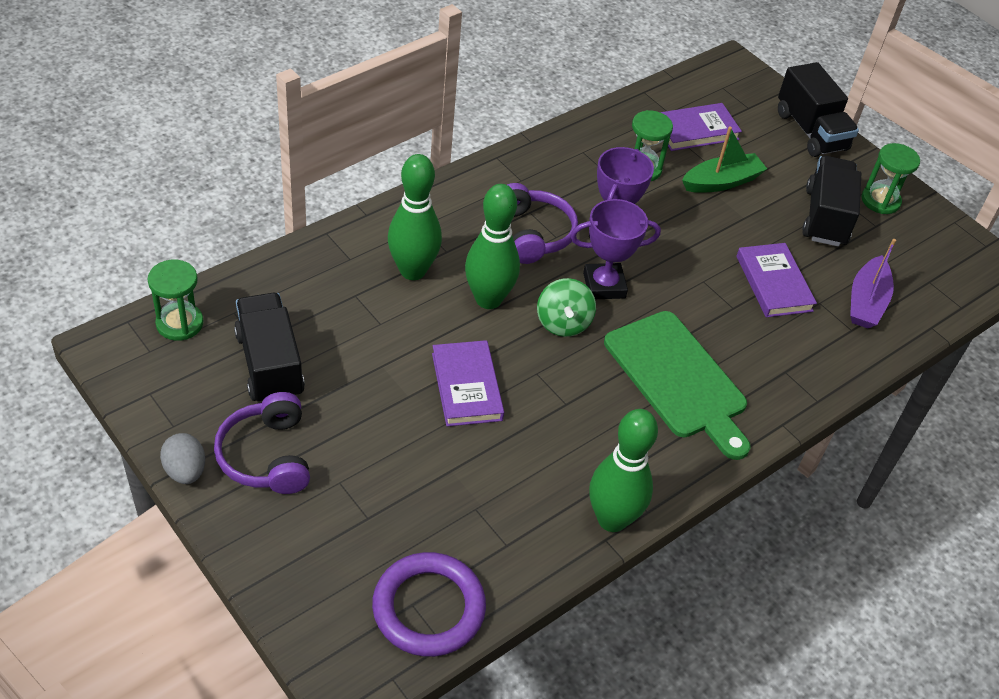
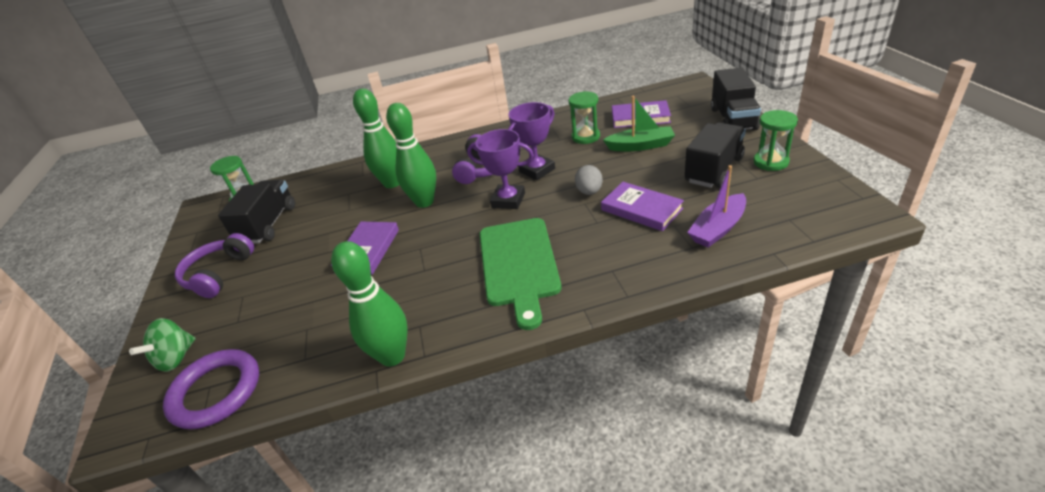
camera: 35 degrees right, 10 degrees down
(185, 471) = (171, 275): grey egg -> grey egg (589, 192)
(563, 323) = (462, 220): green spinning top -> green spinning top (176, 358)
(774, 283) = (641, 209): purple book -> purple book turned 60 degrees counterclockwise

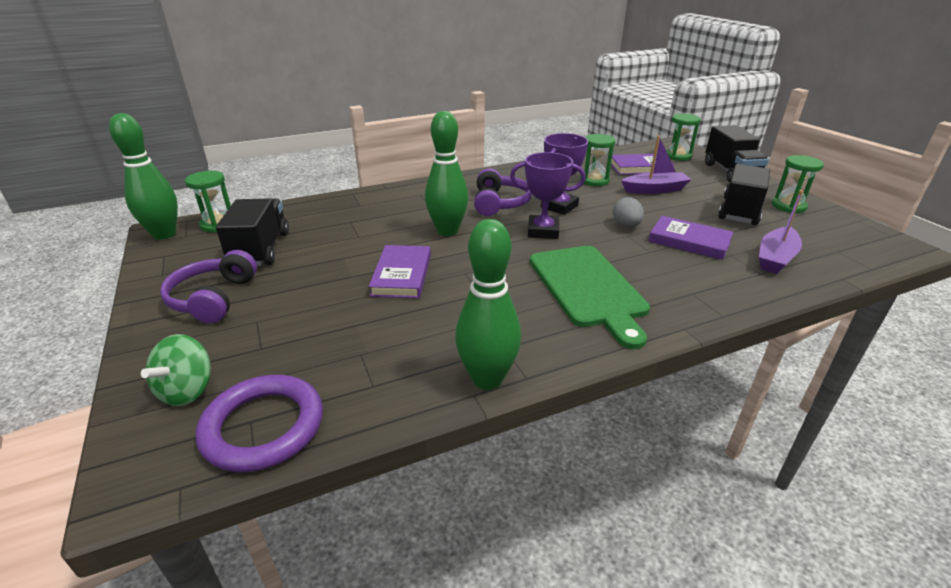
camera: 15 degrees left, 5 degrees down
(392, 183) = (400, 213): green bowling pin -> green bowling pin (164, 234)
(640, 146) = (655, 189): green boat -> purple boat
(688, 100) = (677, 156): none -> green hourglass

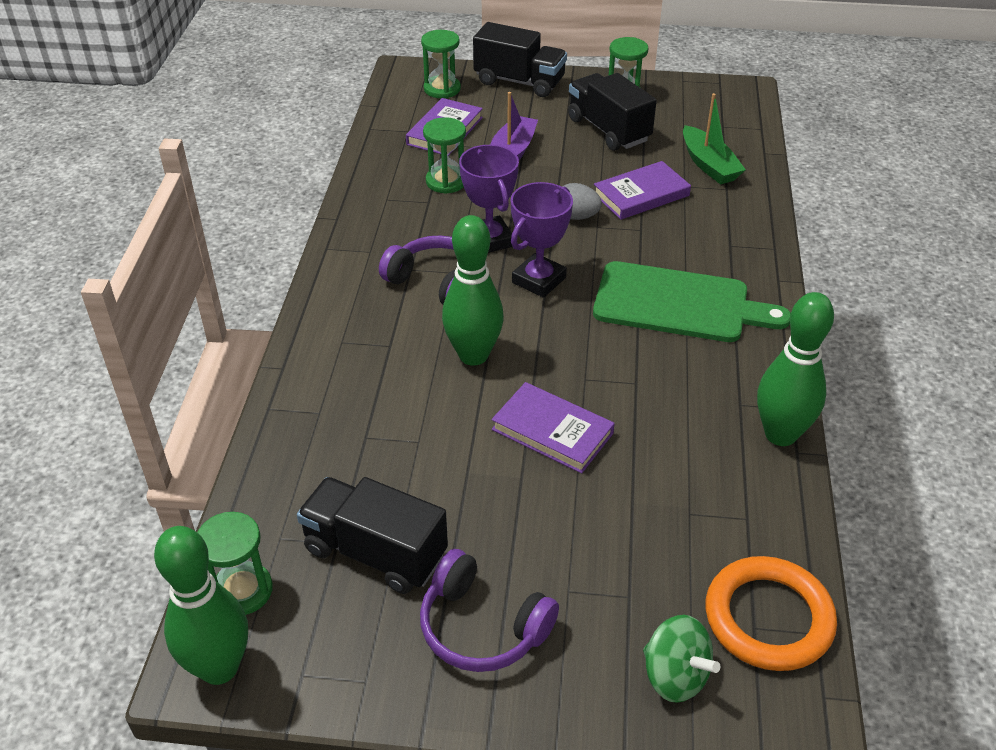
camera: 60 degrees left, 10 degrees up
(263, 427) = (768, 618): purple ring -> orange ring
(775, 258) = (709, 165): purple boat -> green boat

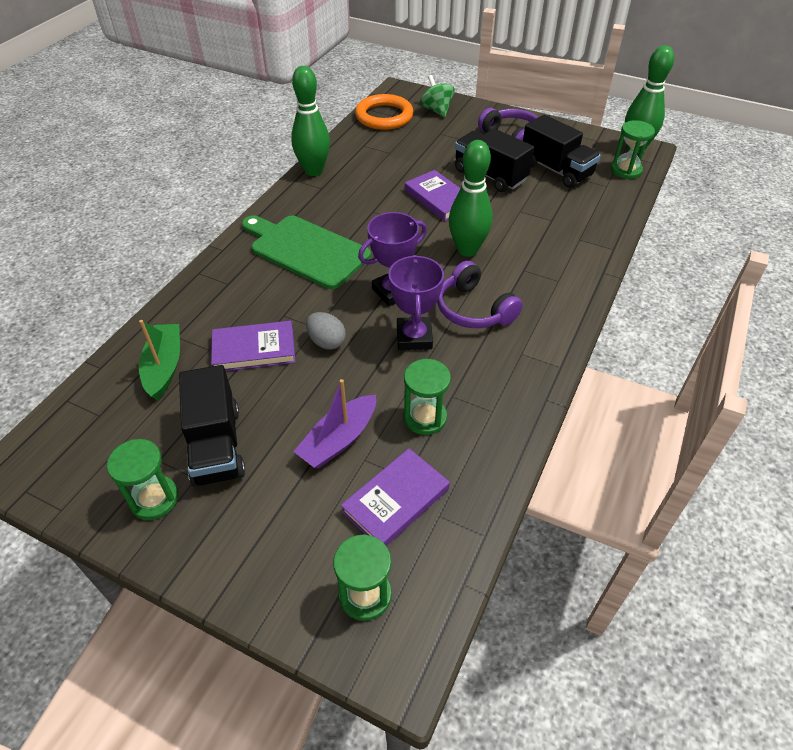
camera: 160 degrees left, 5 degrees up
(519, 82) = (256, 576): black truck -> black truck (490, 175)

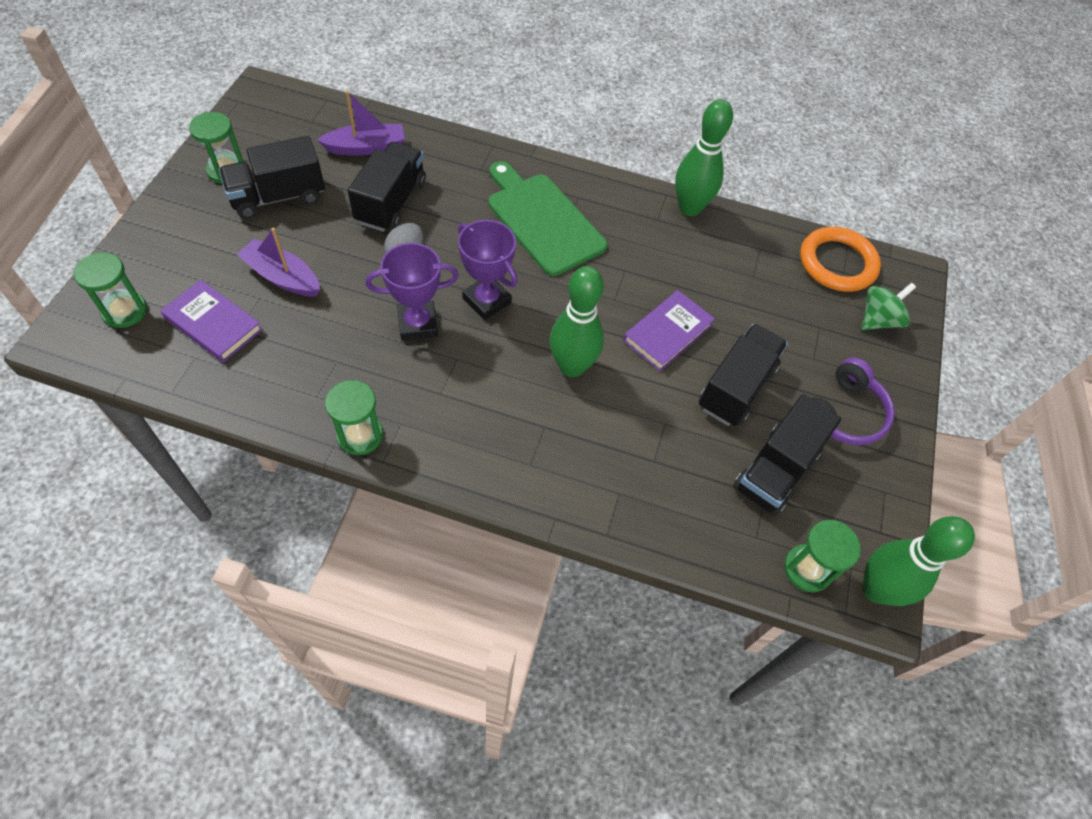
camera: 75 degrees right, 10 degrees up
(164, 367) = (366, 147): green boat -> purple boat
(254, 350) = (391, 202): purple book -> black truck
(306, 250) = (543, 220): green cutting board -> green cutting board turned 60 degrees counterclockwise
(425, 417) = (308, 340): green hourglass -> green hourglass (360, 435)
(474, 309) = (467, 376): purple headphones -> none

